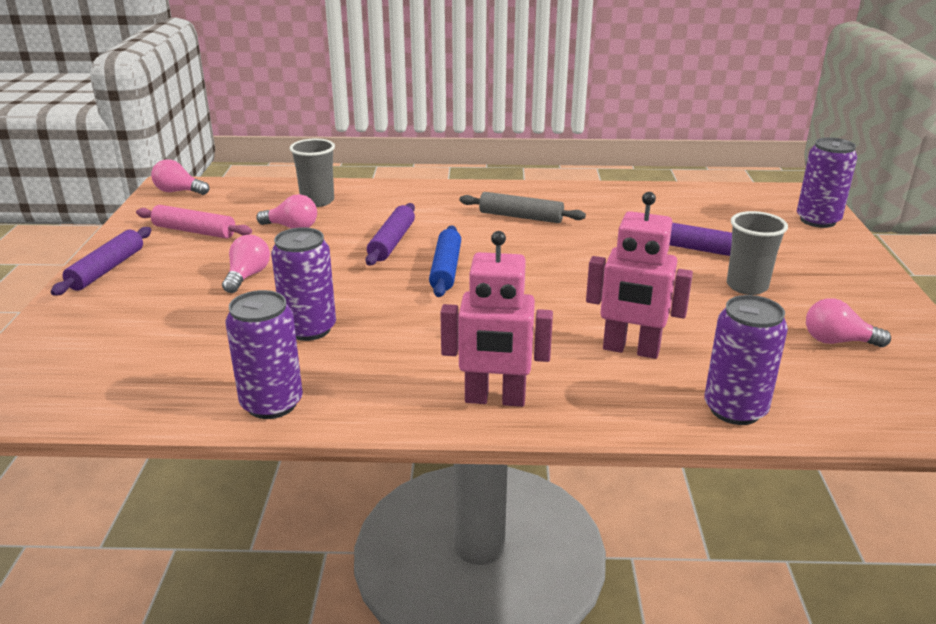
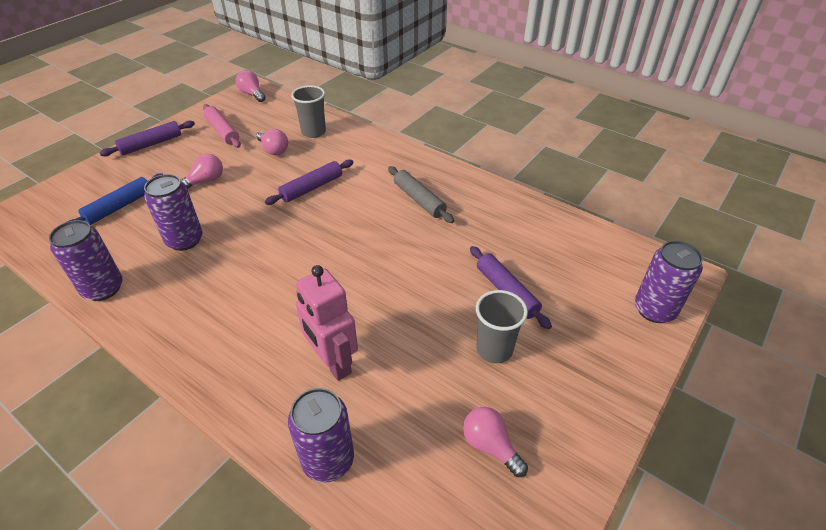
camera: 35 degrees right, 15 degrees up
(445, 269) = (313, 227): blue rolling pin -> blue rolling pin (119, 207)
(495, 399) = (205, 355): pink robot -> none

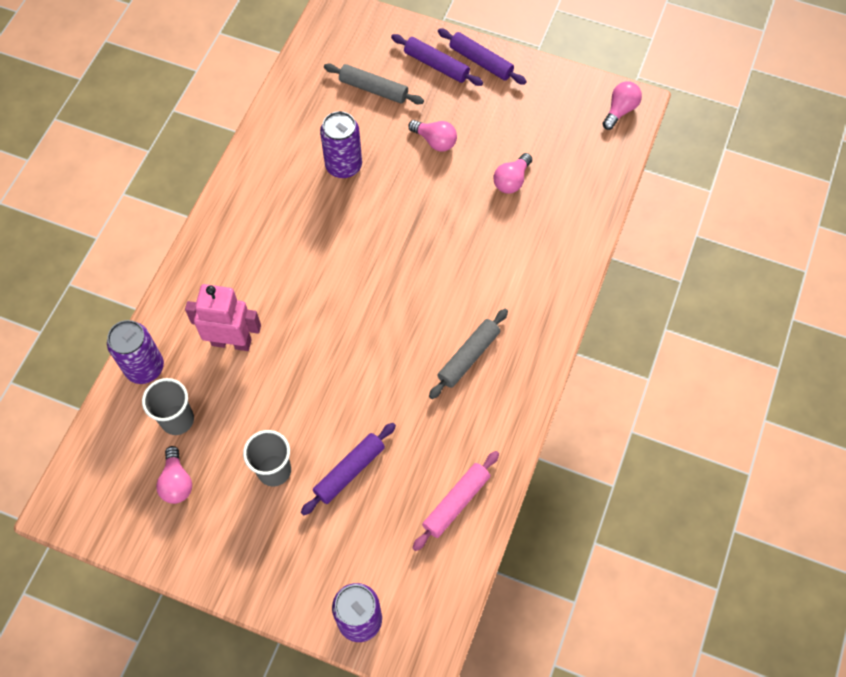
camera: 75 degrees right, 20 degrees up
(103, 288) = (269, 135): purple can -> none
(119, 207) = (373, 89): blue rolling pin -> grey rolling pin
(222, 131) = (529, 115): pink rolling pin -> pink rolling pin (456, 502)
(311, 188) = (456, 244): purple rolling pin -> purple rolling pin (436, 65)
(313, 132) = (562, 208): grey cup -> grey cup (177, 420)
(333, 362) = (231, 342): pink robot -> pink robot turned 60 degrees clockwise
(490, 446) = (177, 482): pink light bulb -> pink light bulb turned 135 degrees clockwise

